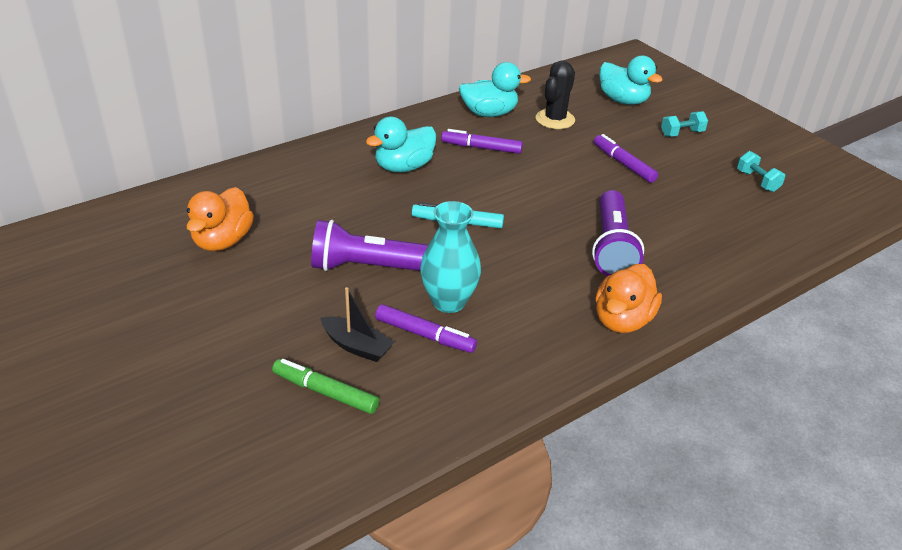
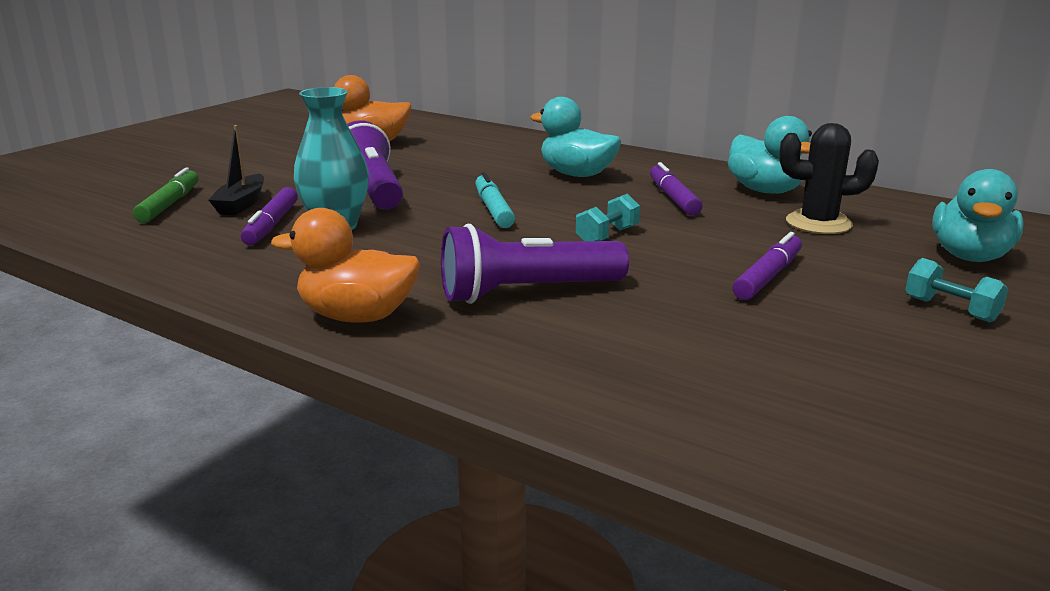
camera: 70 degrees right, 15 degrees down
(757, 181) = (899, 393): turquoise dumbbell -> turquoise dumbbell (607, 236)

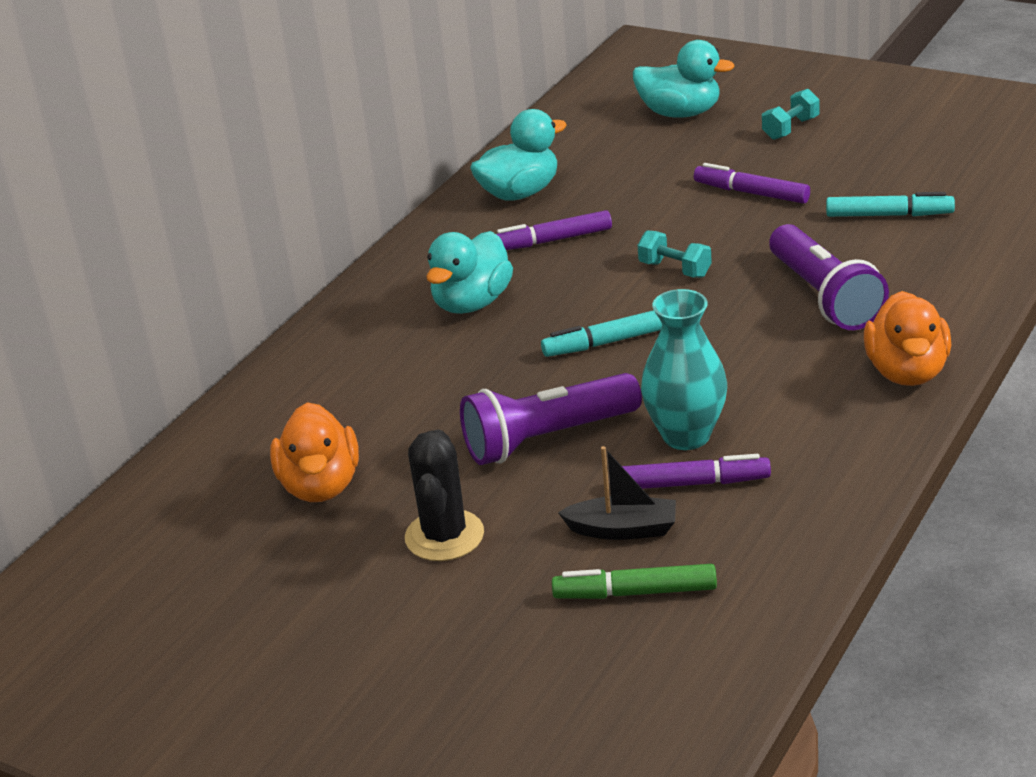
camera: 90 degrees left, 10 degrees up
(708, 345) = (889, 215): none -> turquoise marker
(818, 223) = (614, 169): black cactus -> black cactus (444, 536)

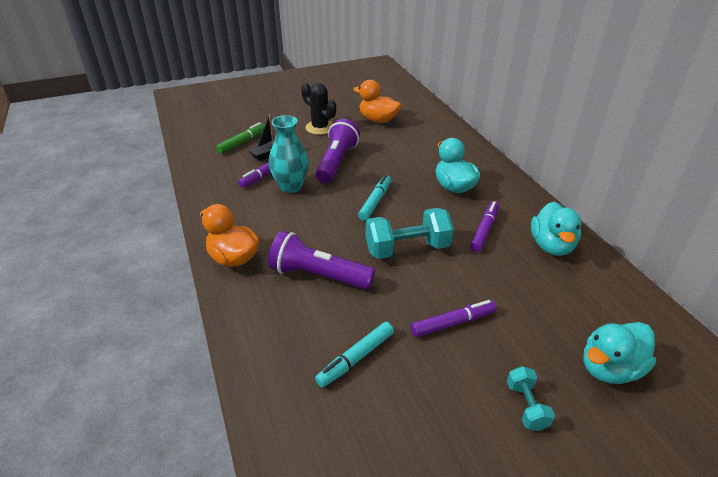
camera: 125 degrees right, 5 degrees up
(675, 269) = (407, 249): turquoise dumbbell -> turquoise dumbbell, size x1.88

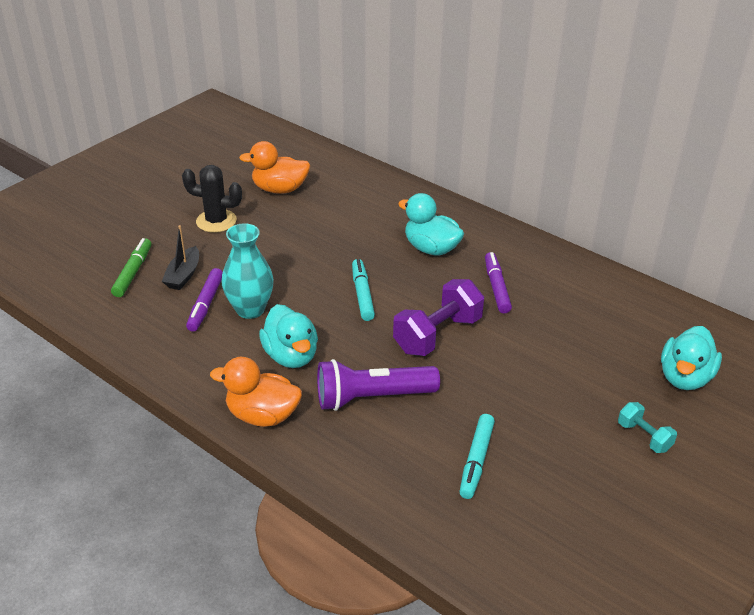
camera: 30 degrees left, 0 degrees up
(337, 162) = (277, 260): purple flashlight -> none
(407, 249) = (437, 335): turquoise dumbbell -> purple dumbbell
(453, 323) = (536, 391): purple marker -> none
(551, 246) = (568, 281): turquoise duck -> turquoise duck (291, 356)

